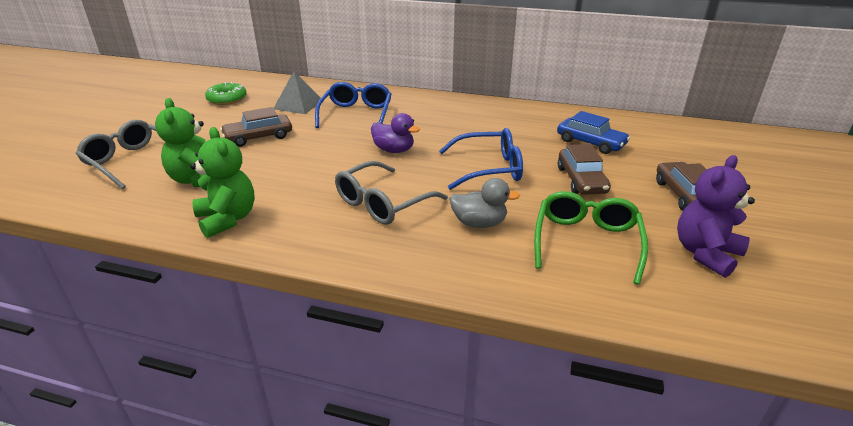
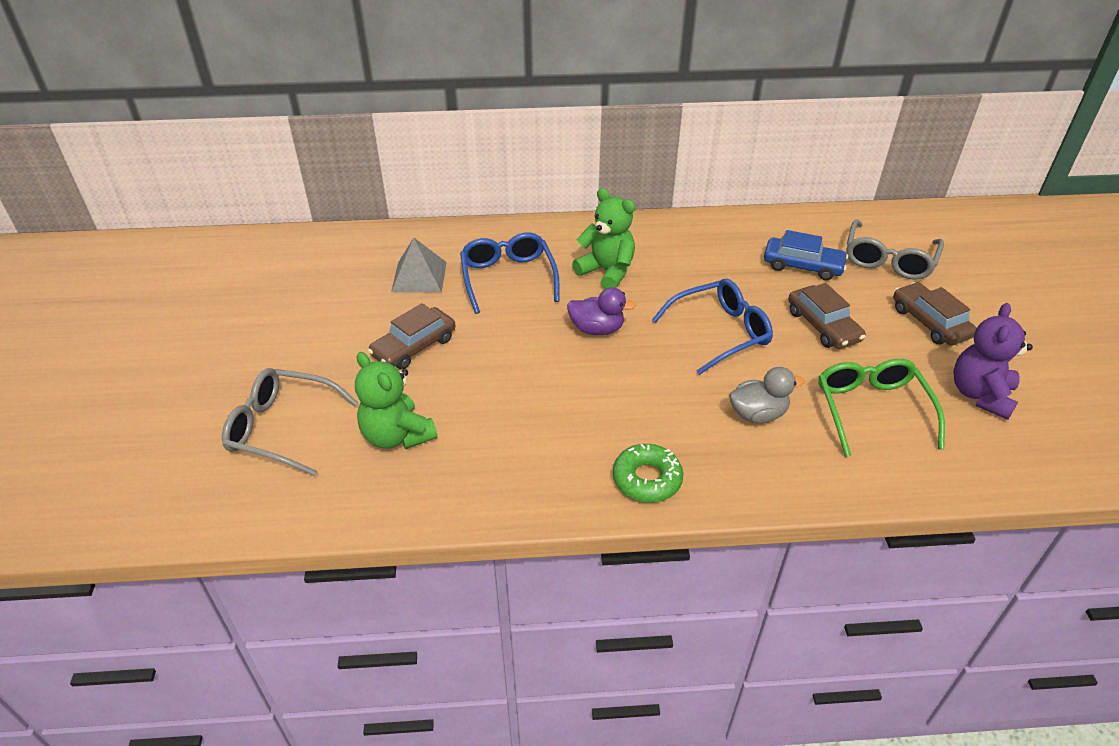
camera: 20 degrees left, 10 degrees up
(227, 99) = (311, 287): green donut -> green donut (647, 479)
(227, 219) = (485, 484): green teddy bear -> green teddy bear (607, 271)
(382, 203) = (641, 413): grey glasses -> grey glasses (888, 260)

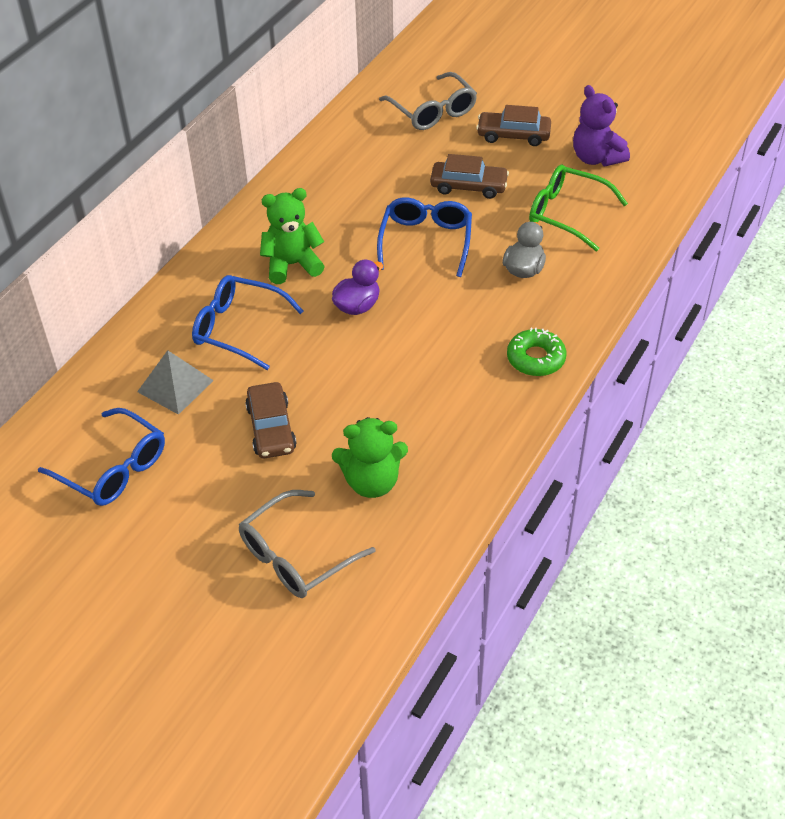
camera: 55 degrees left, 5 degrees up
(312, 288) = (113, 468): none -> blue glasses
(802, 266) = (395, 156): blue car -> none

